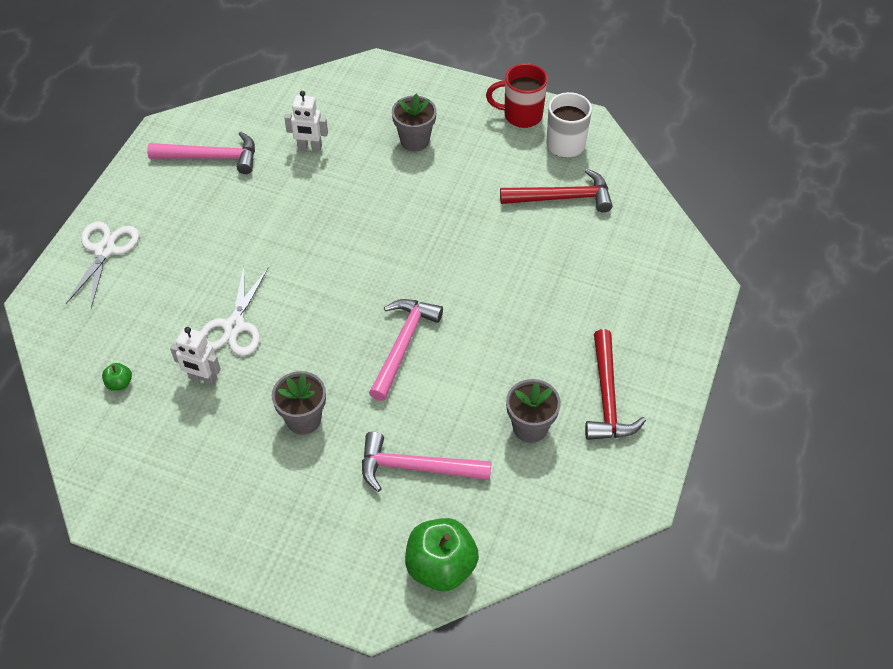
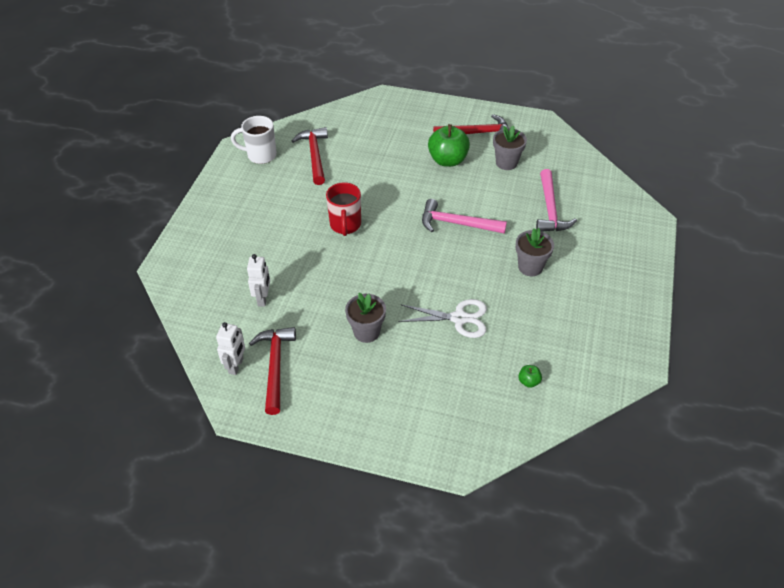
camera: 95 degrees left, 5 degrees down
(105, 250) = (393, 425): white scissors -> none
(203, 379) = (511, 329): white robot -> white robot (236, 366)
(211, 157) = (275, 366): pink hammer -> red hammer
(415, 141) = (256, 234): grey flower pot -> grey flower pot (366, 332)
(441, 567) = (612, 193): green apple -> green apple (447, 160)
(521, 115) = (230, 178): red mug -> red mug (345, 225)

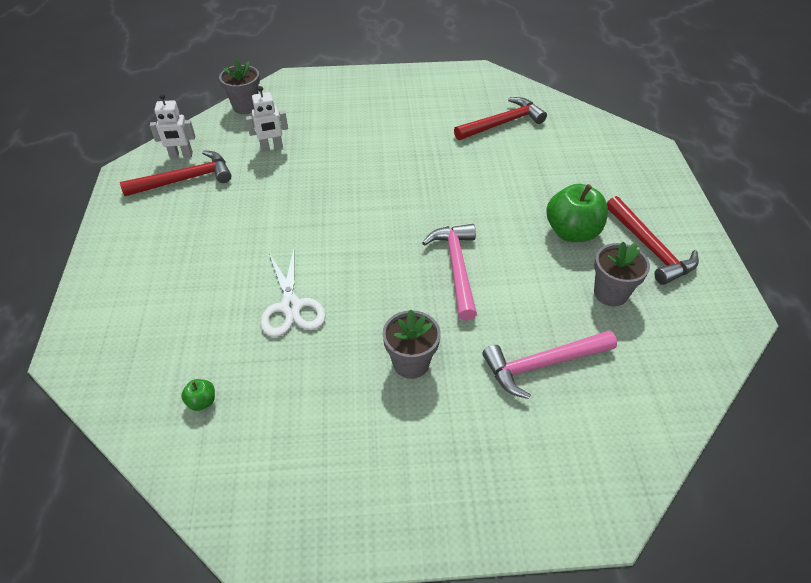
camera: 70 degrees right, 0 degrees up
(260, 155) = (476, 88): white mug -> none
(345, 225) = (403, 174): red mug -> none
(366, 332) = (247, 232): grey flower pot -> grey flower pot (246, 107)

